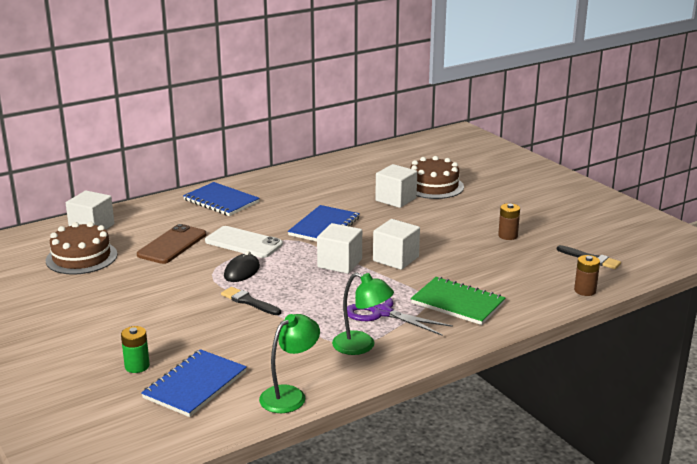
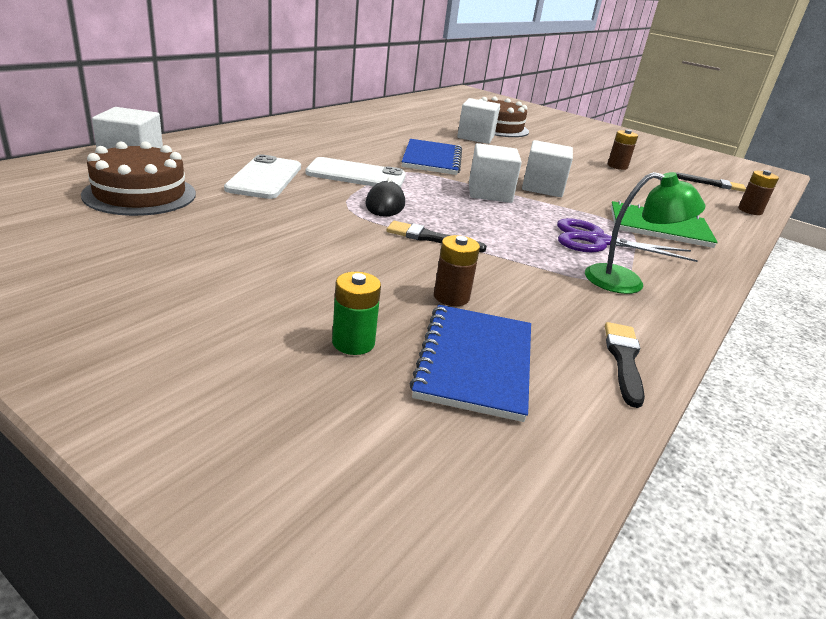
camera: 25 degrees left, 5 degrees up
(172, 245) = (265, 178): brown phone -> white phone
(220, 345) = (451, 297): none -> brown battery
(221, 201) = (288, 136): blue notebook -> none
(290, 395) = (624, 360): green lamp -> black brush

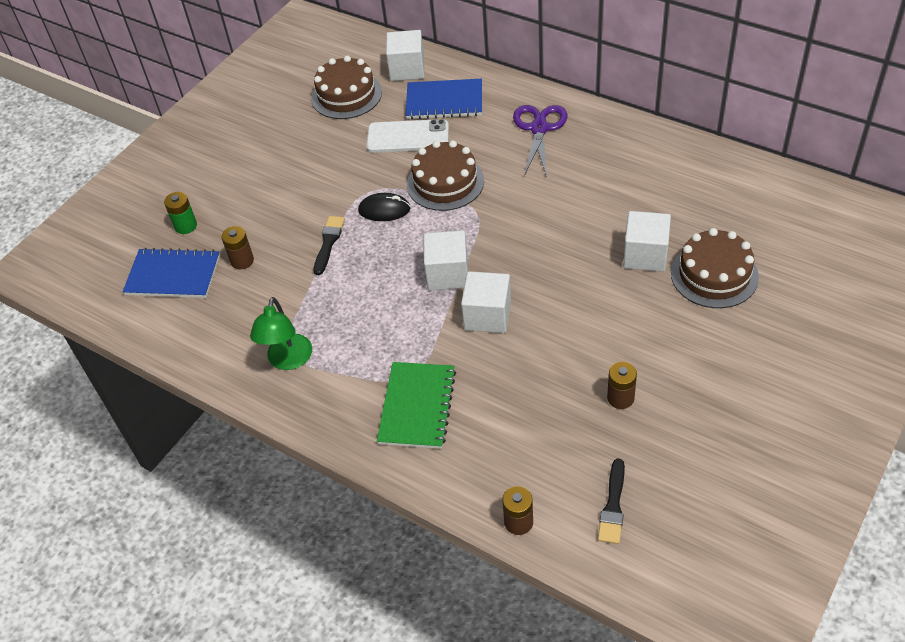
camera: 95 degrees right, 20 degrees up
(356, 175) = (445, 182): white phone -> brown cake
(432, 159) = (525, 225): blue notebook -> blue notebook (444, 101)
(598, 241) = (361, 350): purple scissors -> purple scissors (539, 128)
(624, 360) = (183, 344): black brush -> none

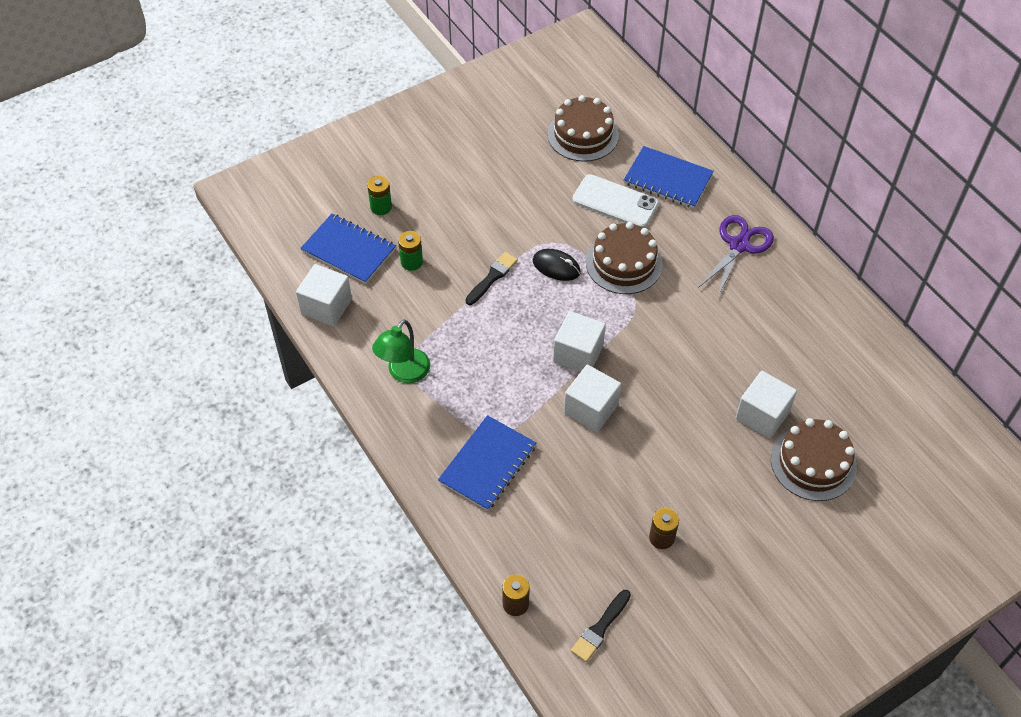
camera: 20 degrees right, 5 degrees up
(242, 261) = (411, 262): brown battery -> green battery
(407, 69) = (652, 130): white cube -> white cube (326, 306)
(417, 406) = (487, 464): green notebook -> blue notebook

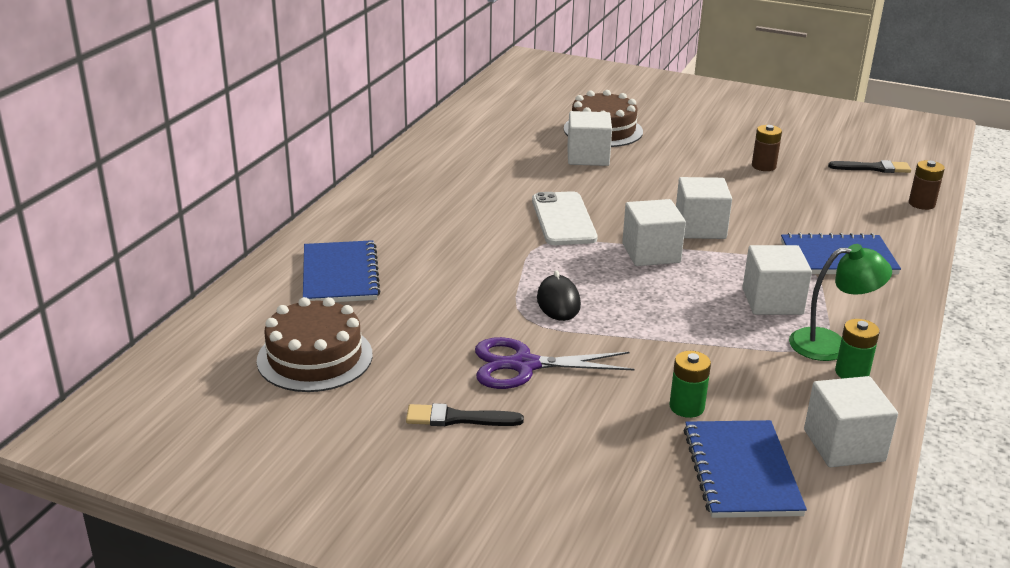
camera: 125 degrees left, 25 degrees down
(381, 207) = (635, 479): green battery -> green battery (852, 373)
(469, 379) = (772, 301): none -> white cube
(492, 277) = (628, 338): black brush -> black brush (458, 418)
(615, 202) = (414, 297): white phone -> white phone (563, 219)
(624, 263) = (501, 264): brown cake -> none
(739, 245) = (399, 211): purple scissors -> purple scissors (524, 365)

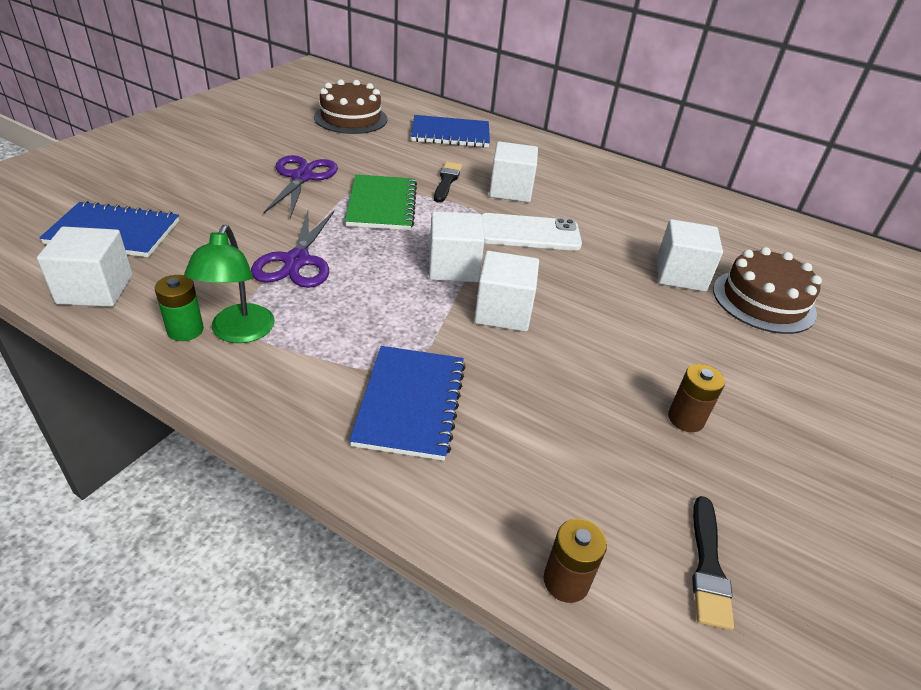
camera: 95 degrees right, 10 degrees up
(458, 418) = (257, 148): black brush -> black brush (447, 181)
(558, 302) = (382, 205): black mouse -> green notebook
(686, 407) = (205, 229): green battery -> none
(703, 335) = (297, 261): none -> purple scissors
(772, 301) = (335, 318): white cube -> white cube (510, 190)

